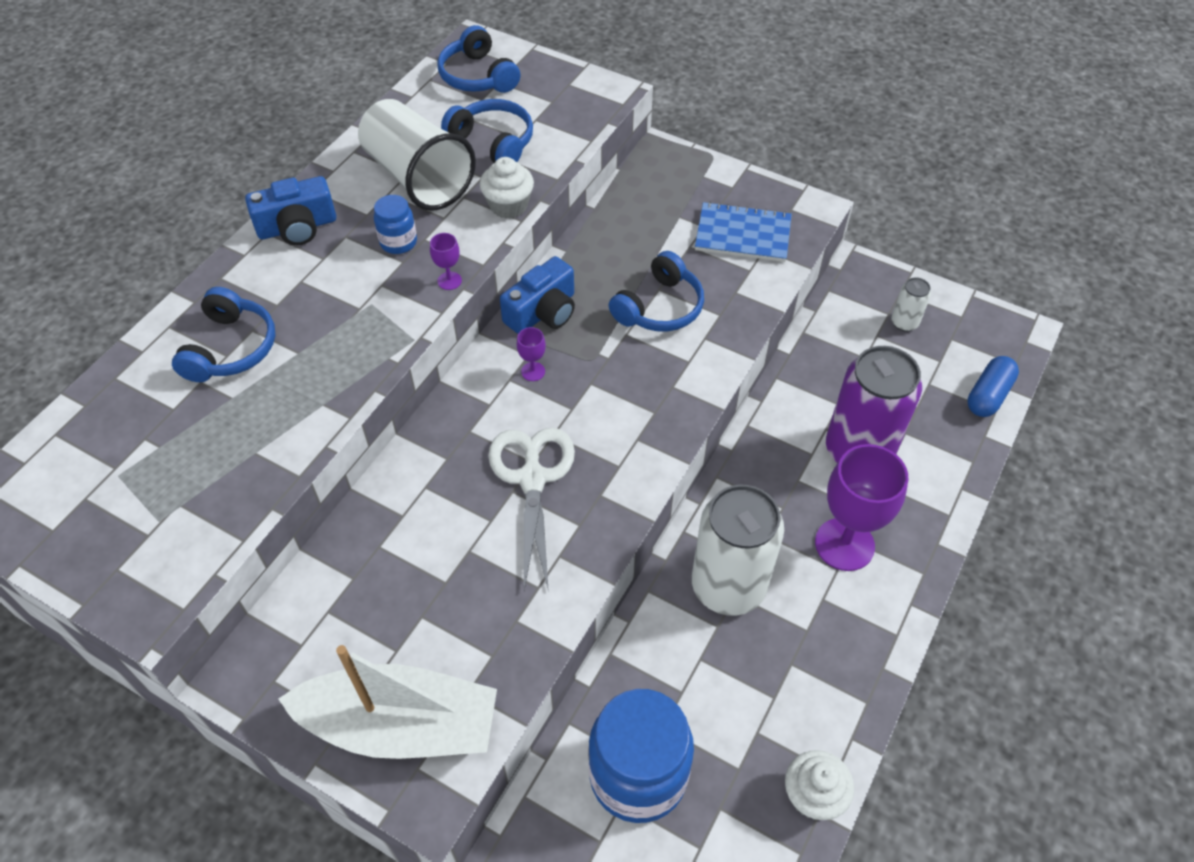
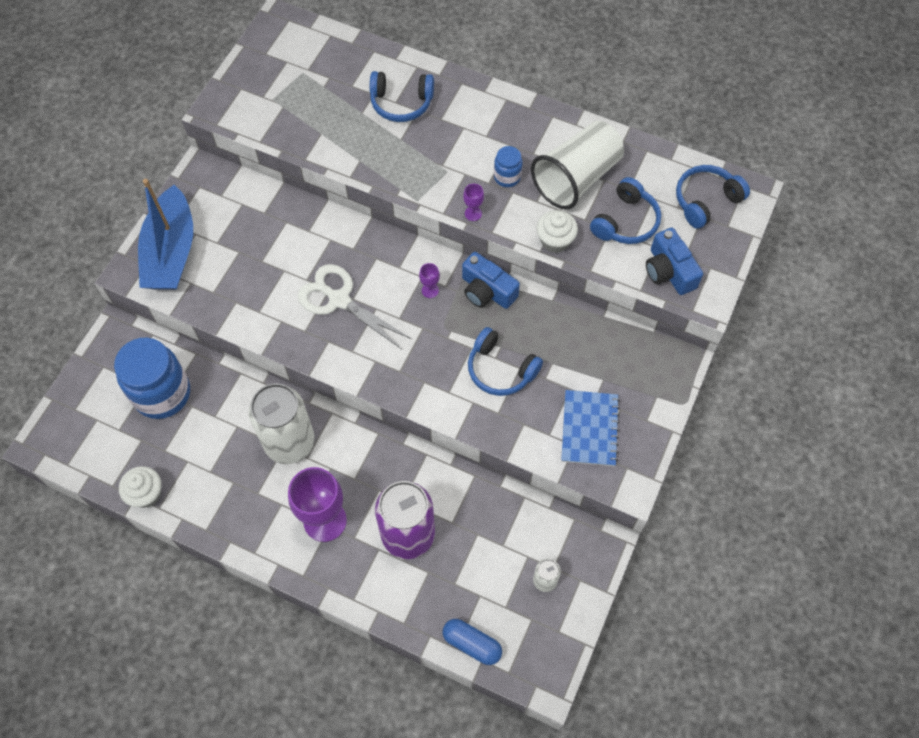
camera: 85 degrees right, 10 degrees up
(297, 227) = (514, 115): blue camera -> blue camera (669, 271)
(401, 725) = (171, 252): white boat -> blue boat
(532, 478) = (339, 300): white scissors -> white scissors turned 135 degrees counterclockwise

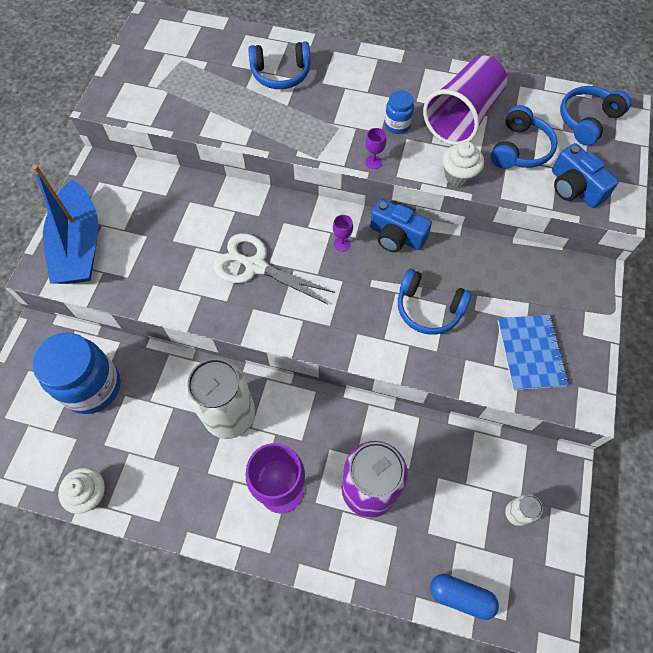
camera: 10 degrees left, 0 degrees up
(576, 178) = (462, 117): white cup -> purple cup

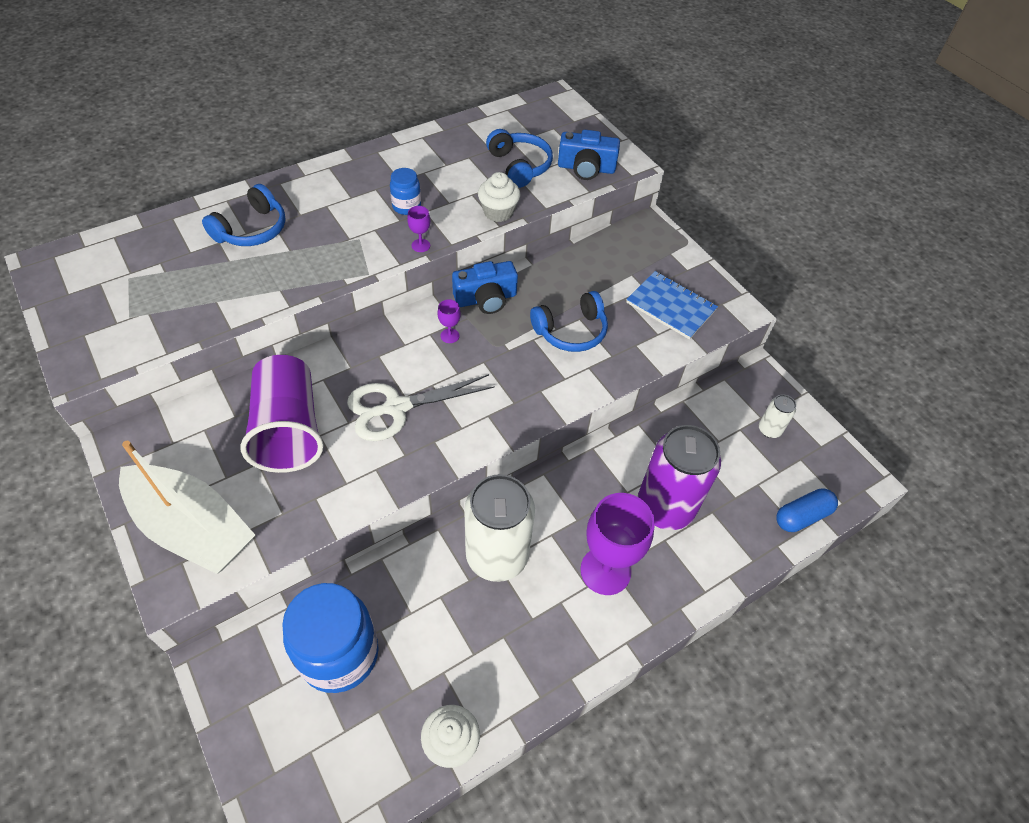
camera: 50 degrees left, 10 degrees down
(80, 246) = (192, 528): blue boat -> white boat
(462, 117) = (451, 170): purple cup -> purple cup (289, 429)
(587, 121) = (542, 119): blue headphones -> none

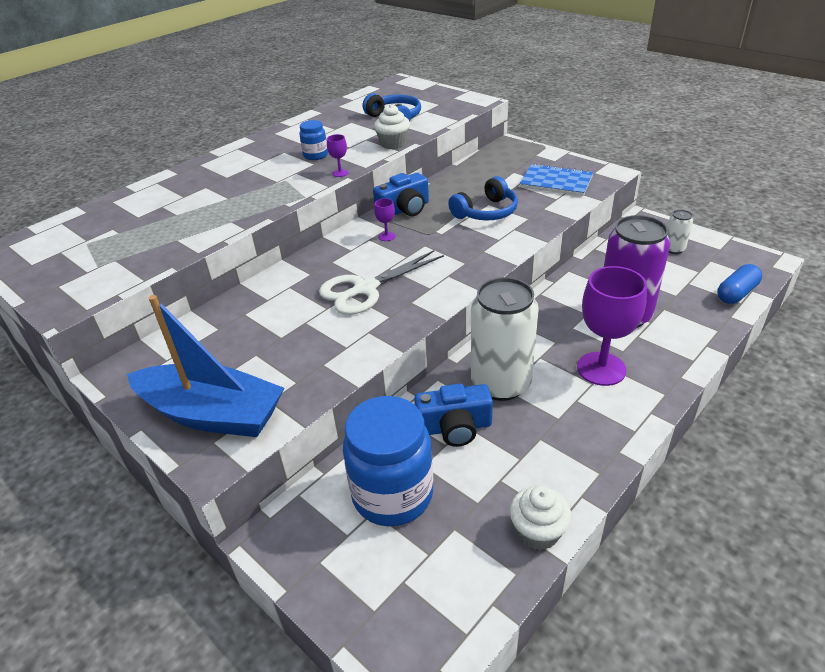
camera: 10 degrees left, 15 degrees down
(192, 528) = (212, 414): white boat -> blue boat
(252, 229) = (188, 193): blue headphones -> none
(289, 429) = (274, 325): purple cup -> none
(586, 168) = (448, 109): blue camera -> blue camera (454, 427)

